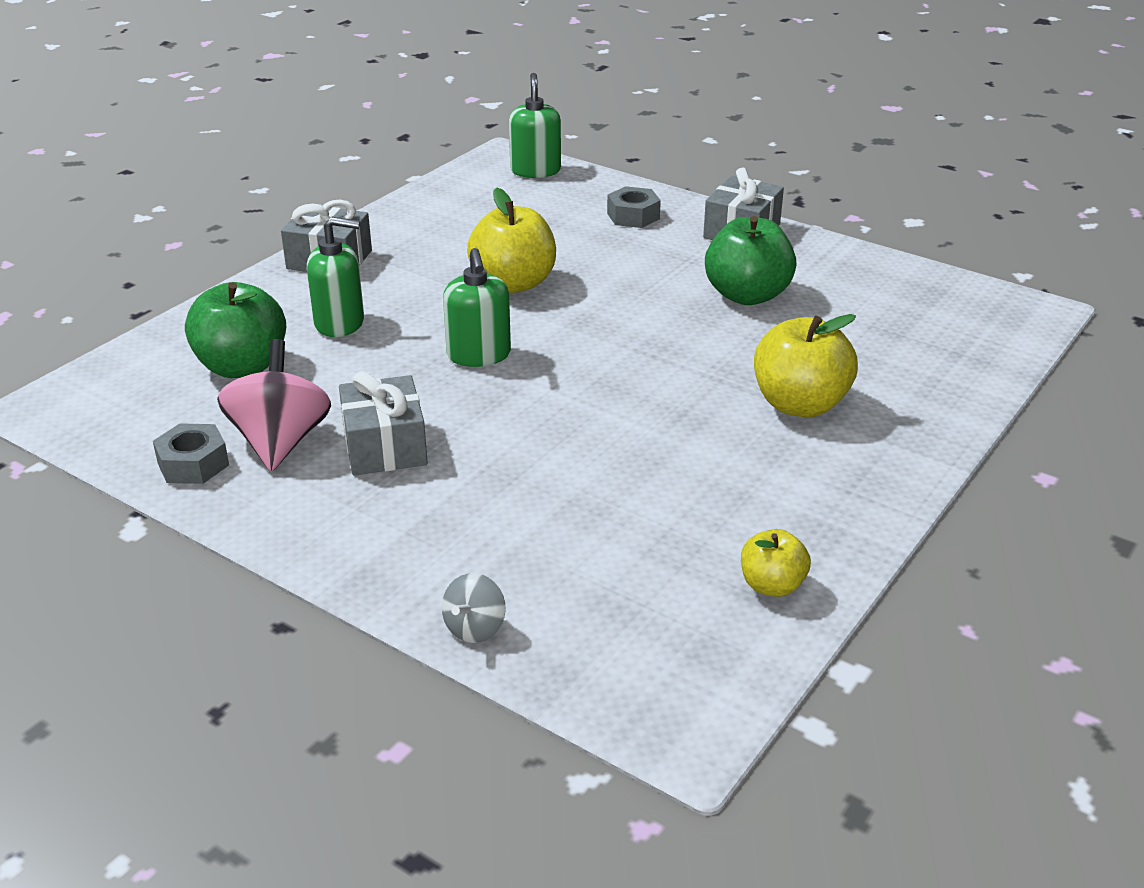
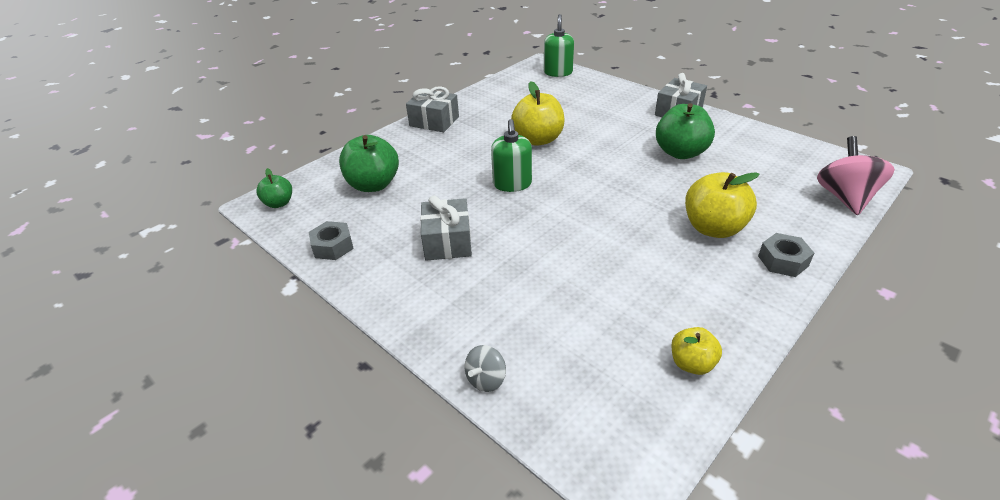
camera: 10 degrees right, 5 degrees up
(81, 403) = (279, 203): none -> green apple
(280, 442) = (386, 235): pink spinning top -> pink spinning top (845, 197)
(340, 323) = (434, 160): green soap dispenser -> none
(633, 216) = (613, 101): grey nut -> grey nut (783, 261)

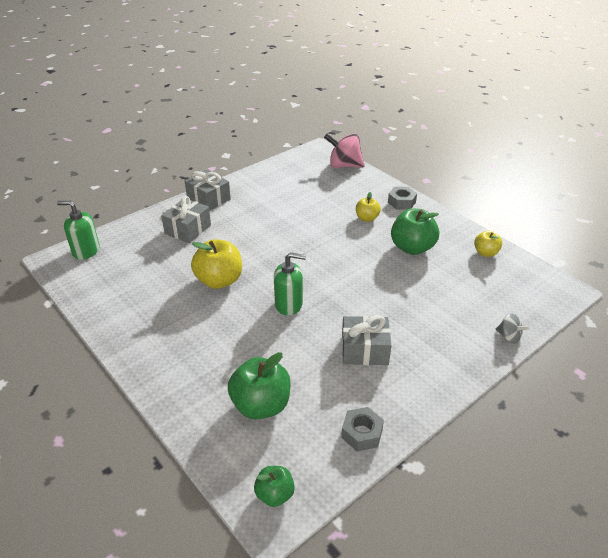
camera: 85 degrees left, 0 degrees up
(434, 121) = (144, 353): grey gift -> grey gift (188, 229)
(680, 153) = (271, 211): green apple -> green apple (412, 248)
(713, 228) = (367, 218): yellow apple -> yellow apple, size x0.57

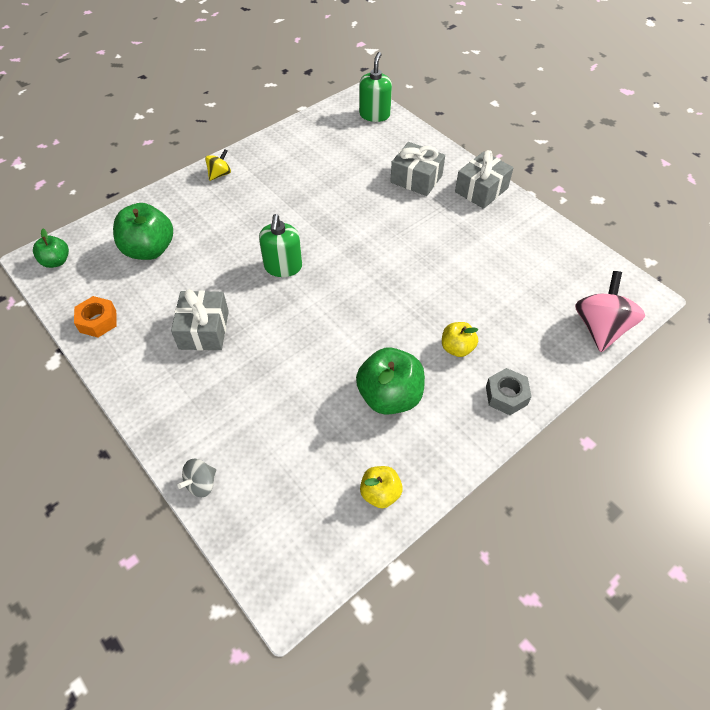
camera: 90 degrees right, 15 degrees up
(148, 359) = (219, 174): none -> yellow spinning top
(219, 280) = (325, 210): yellow apple -> none
(361, 433) = (98, 321): grey nut -> orange nut

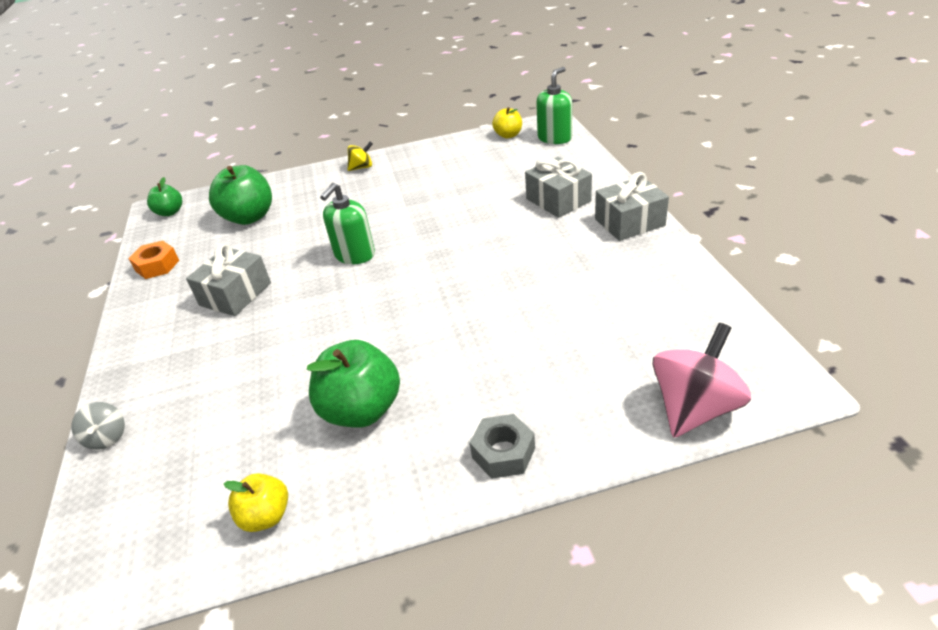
camera: 30 degrees right, 15 degrees down
(201, 484) = (107, 437): grey spinning top -> grey spinning top turned 90 degrees counterclockwise
(457, 348) = (480, 380): yellow apple -> yellow apple (508, 135)

